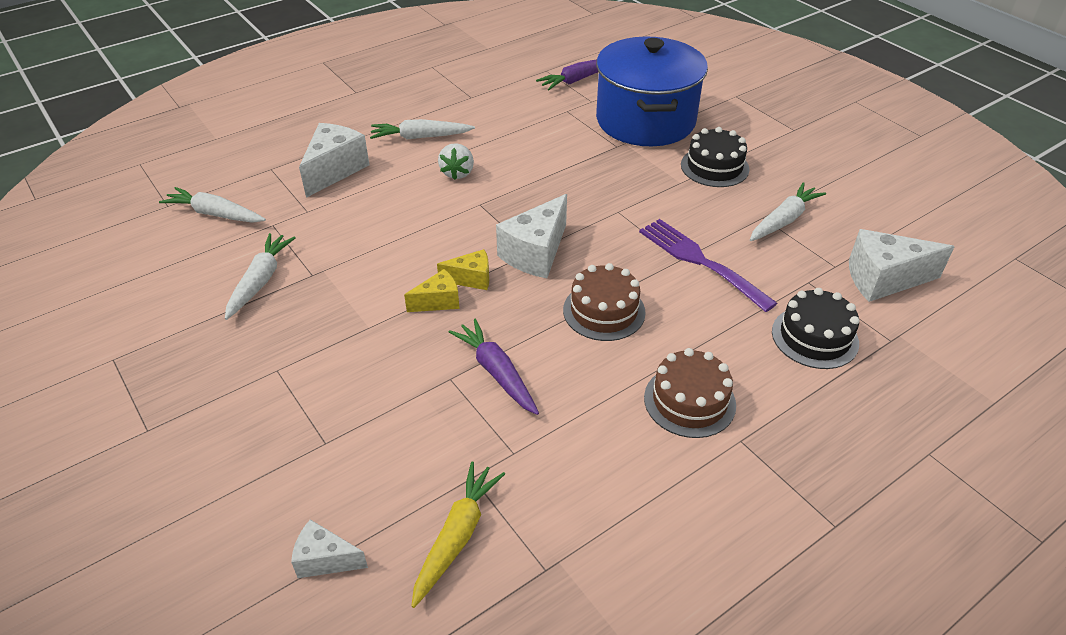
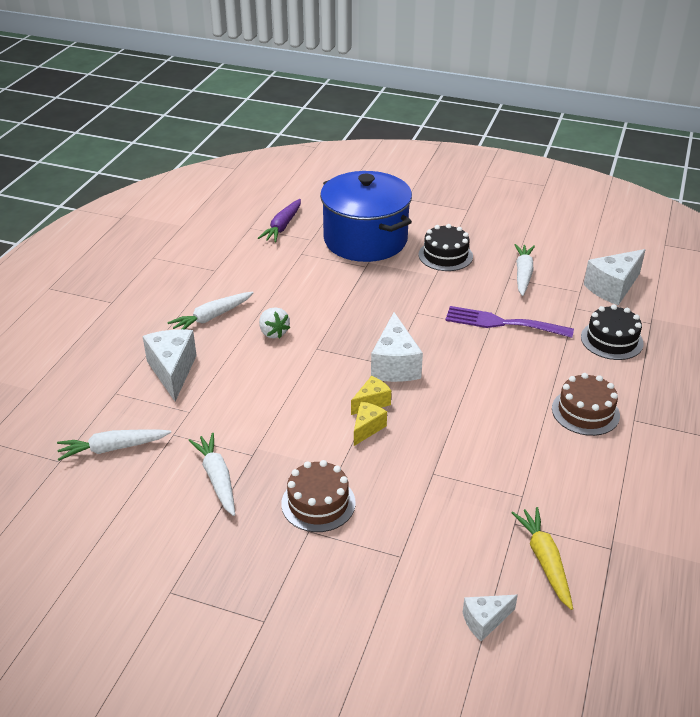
camera: 35 degrees left, 5 degrees down
(496, 372) = (457, 454): purple carrot -> none
(604, 311) = (479, 382): brown cake -> brown cake (318, 503)

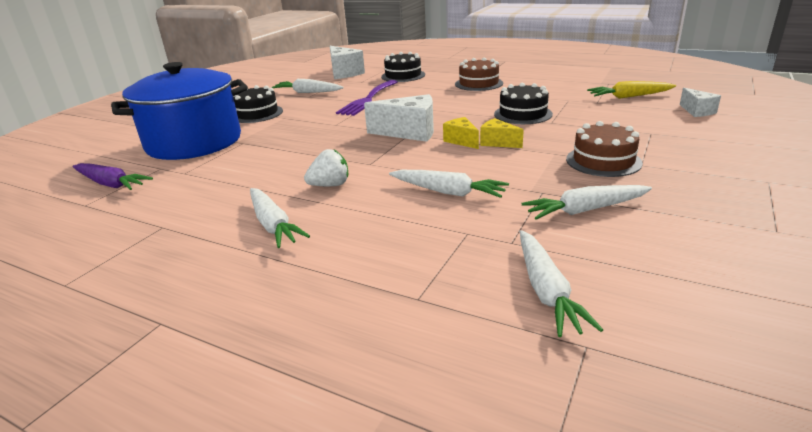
camera: 80 degrees left, 10 degrees down
(172, 371) = (380, 249): white cheese -> none
(256, 399) = (448, 192): none -> white carrot
(460, 450) = (523, 114): none -> black cake

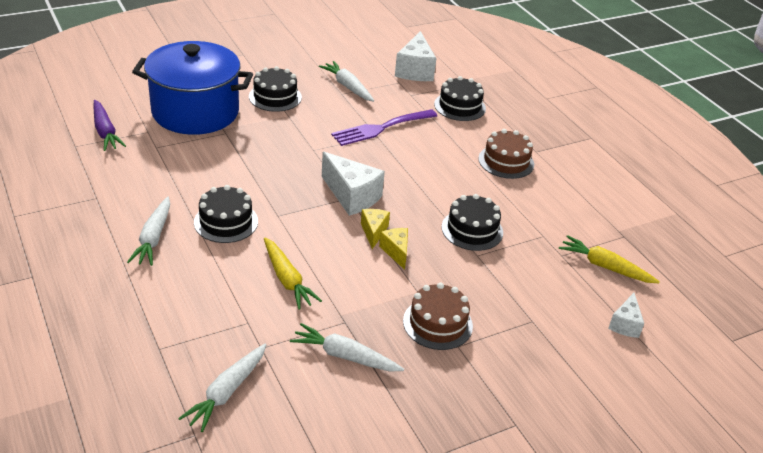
camera: 30 degrees right, 10 degrees up
(330, 185) = (226, 222): white strawberry -> black cake
(448, 192) = (287, 279): white carrot -> yellow carrot

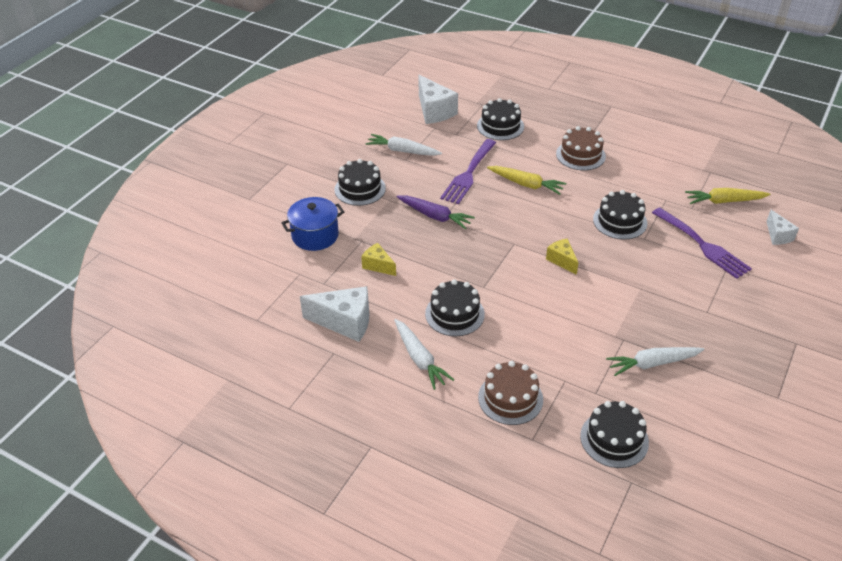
camera: 30 degrees left, 5 degrees up
(105, 132) = (265, 293): purple carrot -> purple carrot (435, 216)
(195, 112) = (315, 235): blue pot -> blue pot, size x0.55
(227, 392) = (614, 439): white carrot -> black cake
(287, 279) = (551, 332): yellow carrot -> yellow carrot (526, 184)
(352, 196) = (514, 241): white cheese -> white cheese (345, 322)
(396, 252) = (593, 267): yellow cheese -> yellow cheese (378, 265)
(437, 323) = (678, 303): brown cake -> brown cake (510, 398)
(530, 290) = (703, 245): none -> purple fork

